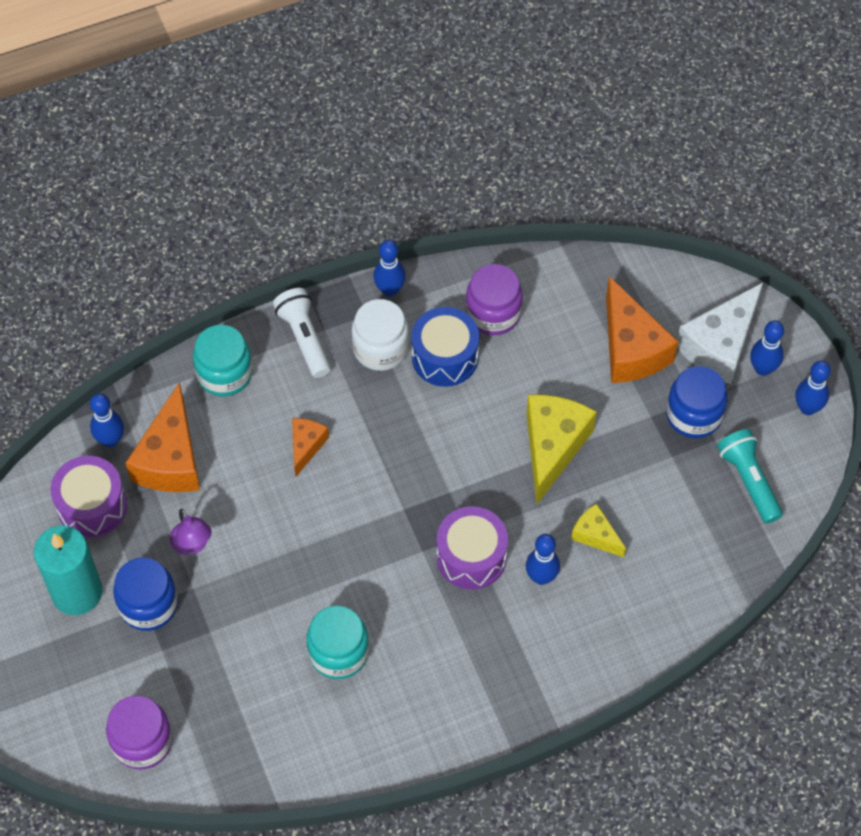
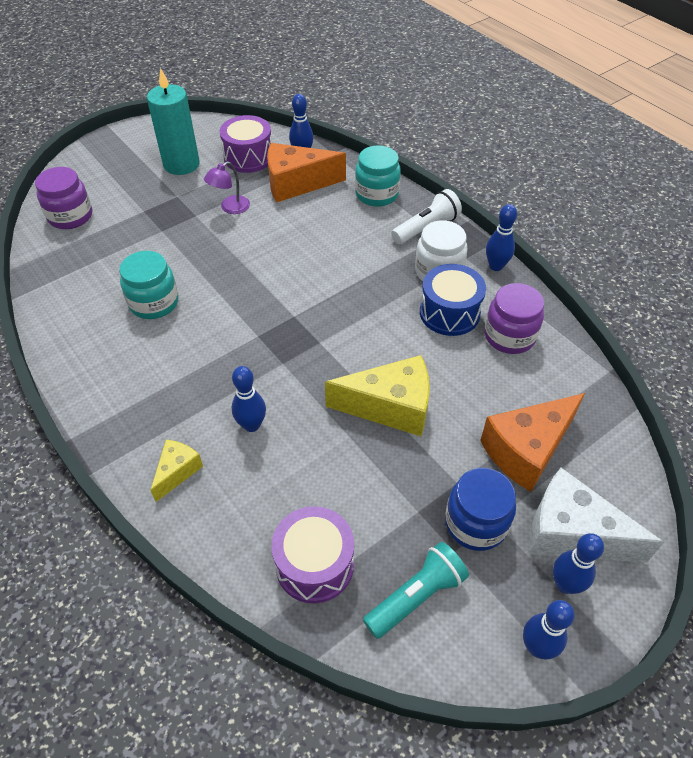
camera: 75 degrees right, 10 degrees down
(148, 605) = (178, 197): blue jar -> none
(306, 446) = (331, 248): orange cheese -> none
(471, 557) = (260, 369): purple drum -> purple drum (314, 564)
(595, 535) = (306, 460): yellow cheese -> yellow cheese (177, 472)

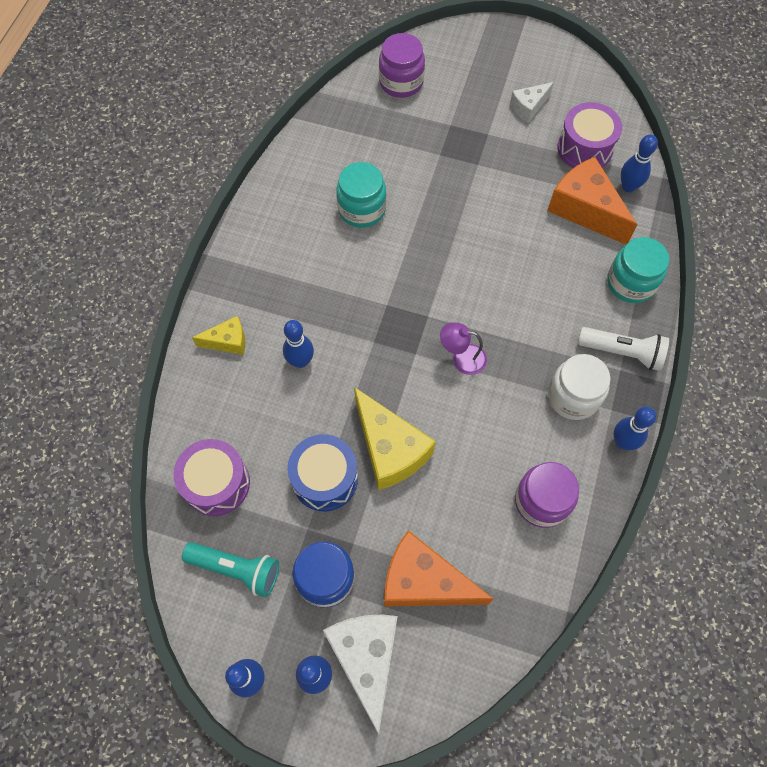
camera: 55 degrees right, 15 degrees up
(181, 164) = (528, 107): turquoise candle -> white cheese
(230, 208) = (508, 182): purple lamp -> purple lamp (462, 358)
(449, 313) = (529, 435): blue drum -> blue drum (325, 479)

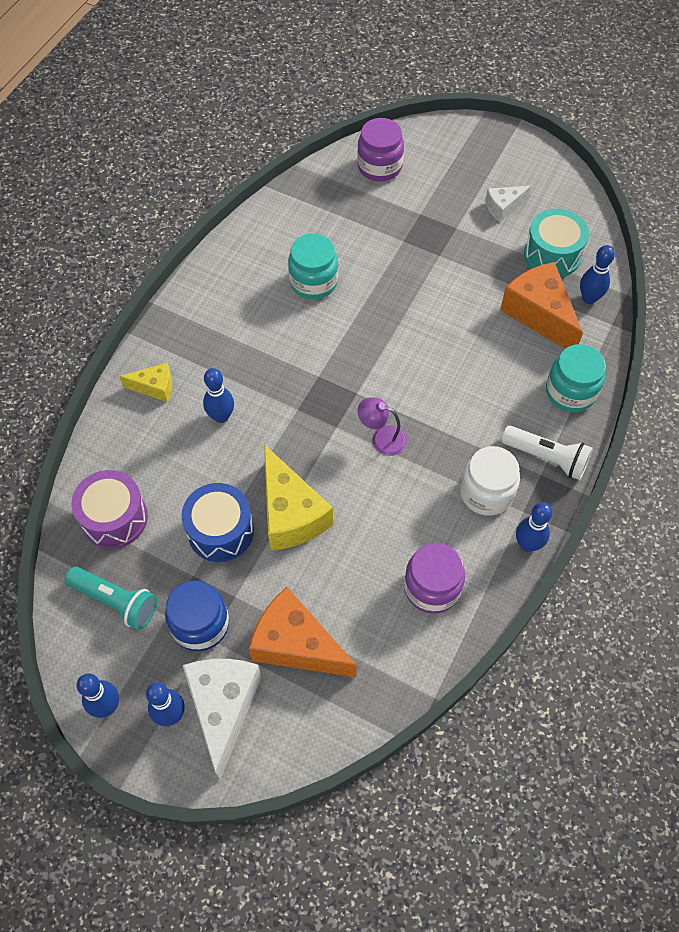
camera: 10 degrees right, 5 degrees down
(584, 148) = (552, 255): purple drum -> turquoise drum

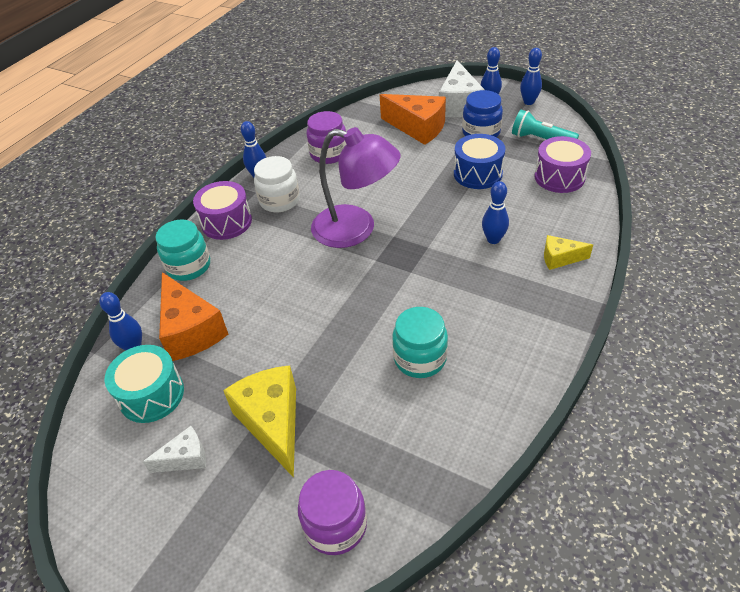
camera: 175 degrees left, 15 degrees down
(290, 513) = (427, 184): yellow cheese -> yellow cheese (273, 423)
(382, 438) = (356, 230): purple lamp -> purple lamp, size x2.23
(547, 458) = (226, 222): white flashlight -> purple drum

